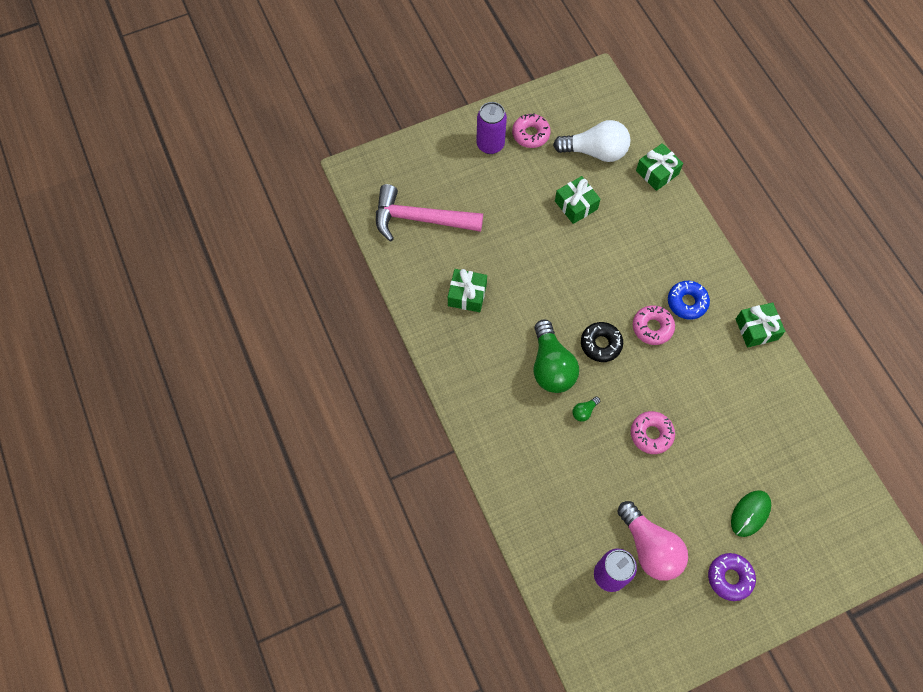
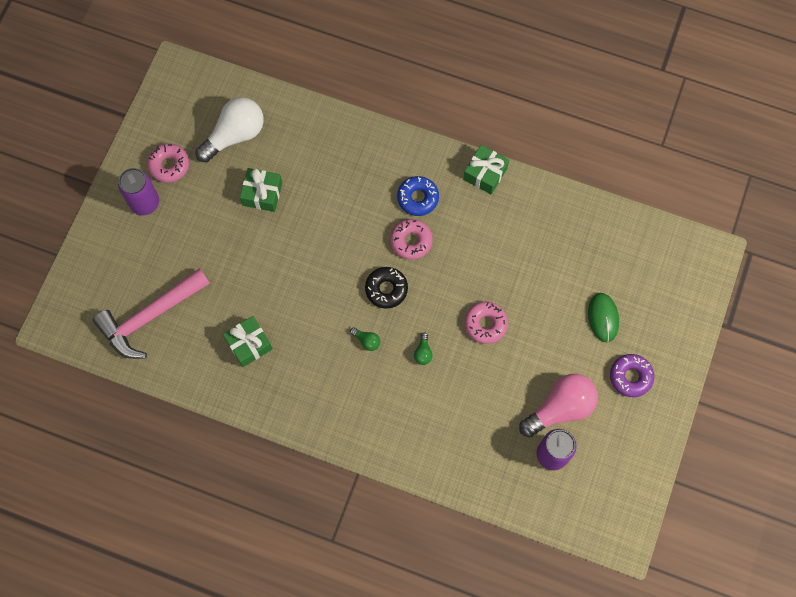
camera: 45 degrees left, 5 degrees up
(551, 366) = (366, 341): green light bulb -> green light bulb, size x0.41
(650, 548) = (560, 408): pink light bulb -> pink light bulb turned 45 degrees counterclockwise
(657, 172) = (299, 111): green gift -> none

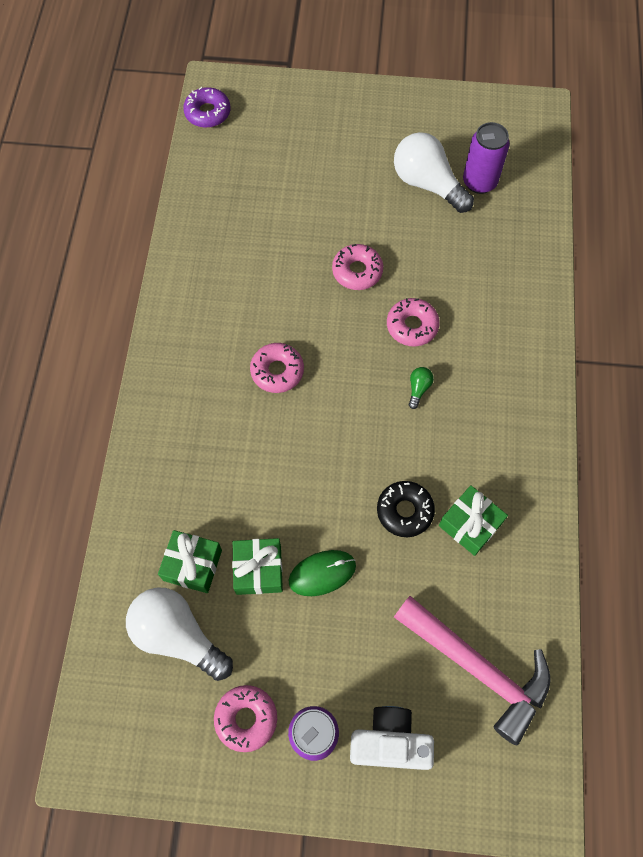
camera: 105 degrees left, 5 degrees down
(125, 247) = (389, 742): none -> white camera
(386, 289) = (347, 383): black donut -> black donut (404, 511)
(418, 198) = (218, 377): blue donut -> none
(423, 352) = (412, 326): green light bulb -> pink donut
(485, 174) = (168, 311): green gift -> green gift (192, 565)
(560, 408) = (427, 184): pink light bulb -> white light bulb
(603, 317) = (314, 165): green mouse -> green mouse (322, 573)
(630, 377) = (371, 131): purple donut -> purple donut (207, 113)

